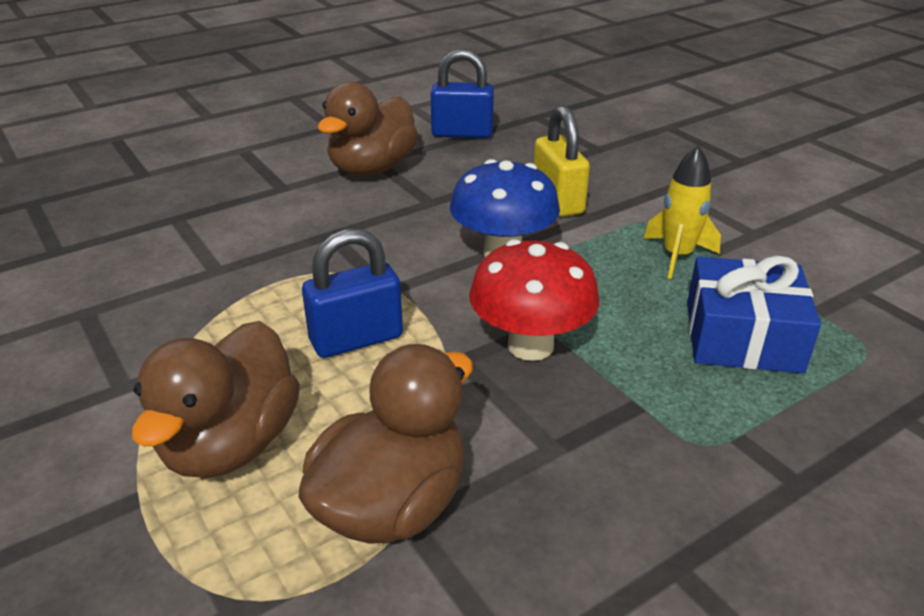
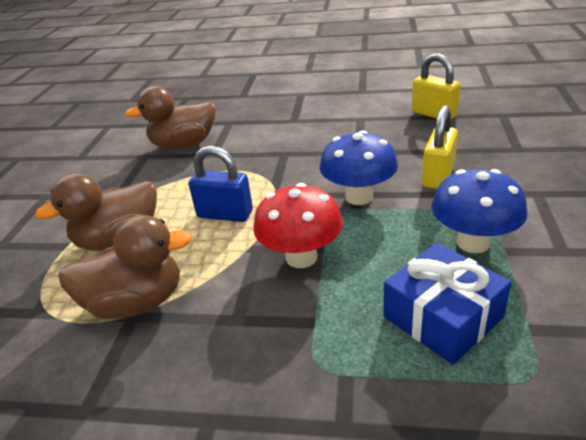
camera: 45 degrees right, 0 degrees up
(372, 168) = (352, 122): brown duck -> brown duck (184, 145)
(462, 133) = (434, 114): blue padlock -> yellow padlock
(677, 256) = (473, 242): yellow rocket -> blue mushroom

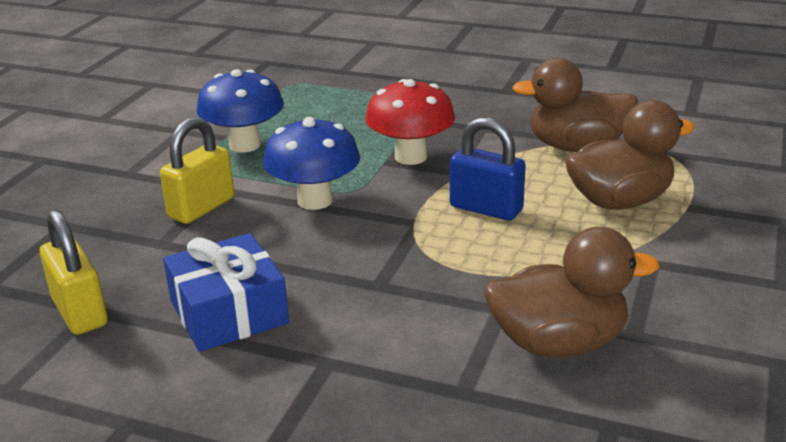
camera: 170 degrees left, 5 degrees down
(442, 317) = (320, 110): blue gift -> blue gift (228, 312)

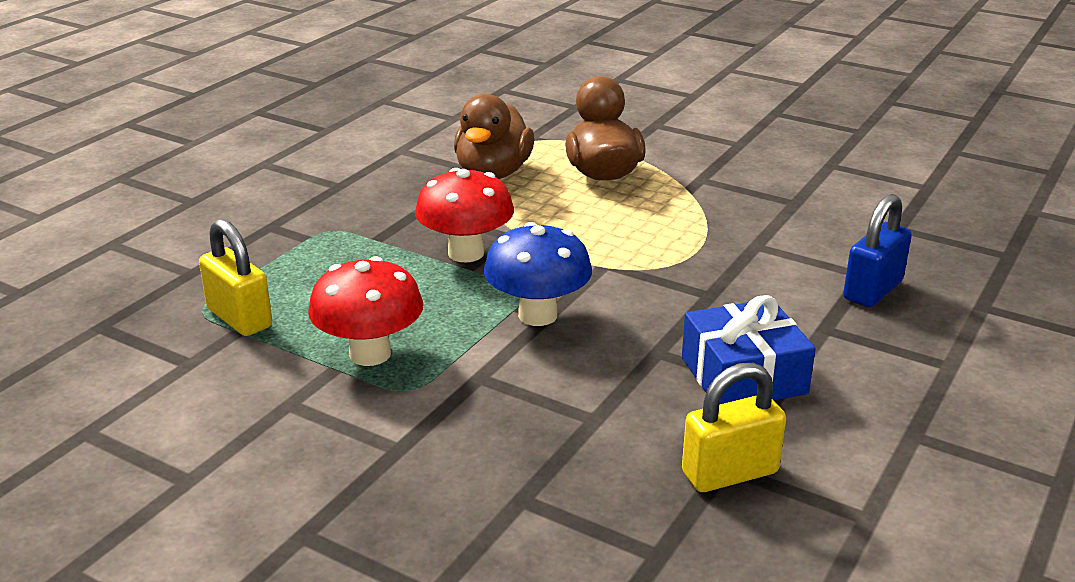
camera: 80 degrees left, 0 degrees up
(201, 208) = (523, 389): yellow padlock -> yellow padlock (240, 318)
(244, 145) = (370, 354): blue mushroom -> red mushroom
(486, 208) = (592, 229): blue padlock -> blue padlock (873, 290)
(558, 343) = (805, 230): brown duck -> none

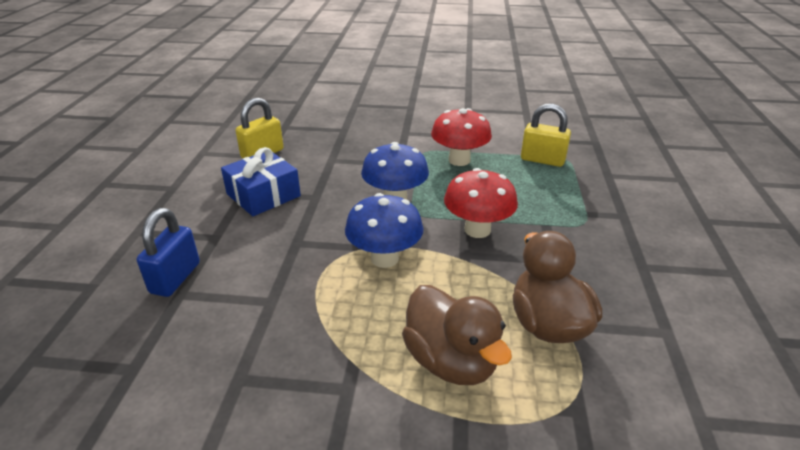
camera: 155 degrees right, 5 degrees up
(606, 252) = (384, 258): none -> blue mushroom

